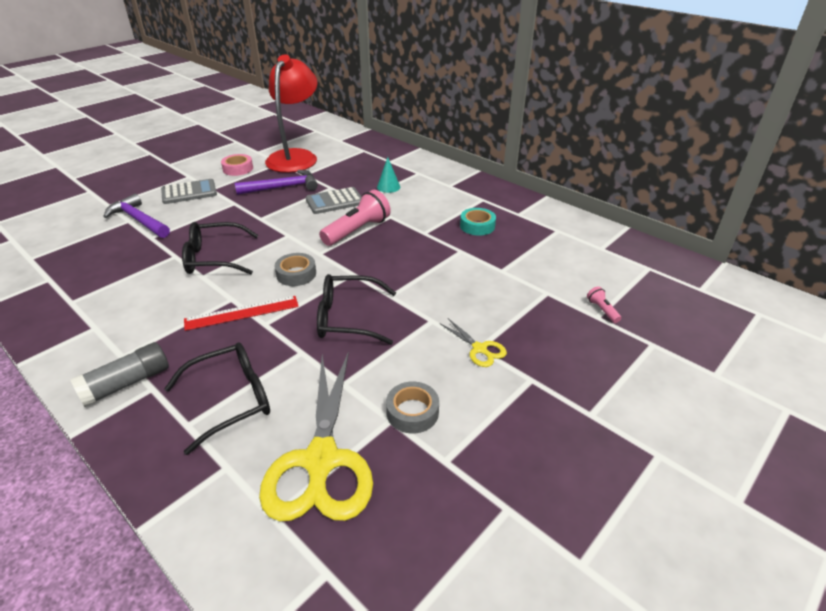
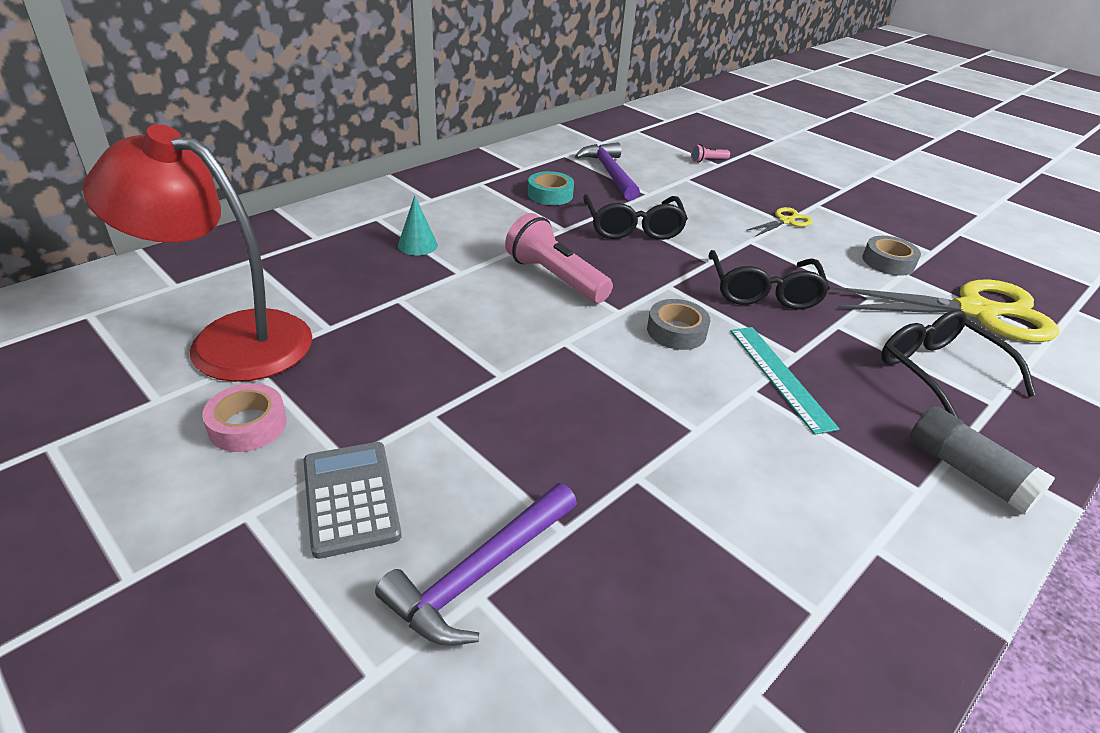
camera: 90 degrees left, 0 degrees up
(214, 258) = (640, 421): black glasses -> black glasses (633, 227)
(242, 313) = (780, 377): red ruler -> turquoise ruler
(282, 187) = (377, 353): purple hammer -> purple hammer (609, 173)
(335, 201) = (455, 295): grey calculator -> none

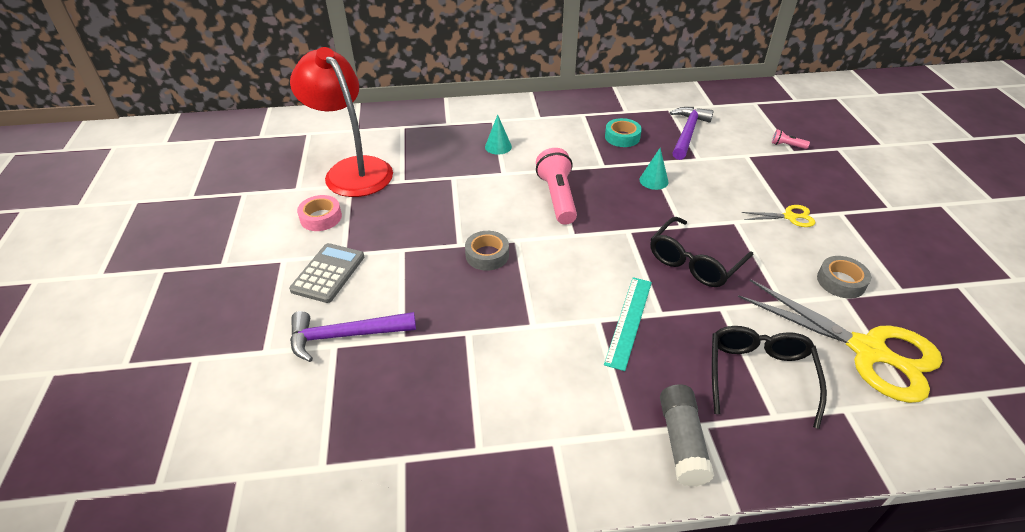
camera: 40 degrees right, 5 degrees up
(633, 227) = (653, 180): black glasses -> turquoise cone
(676, 331) = (595, 263): grey tape -> grey tape (487, 255)

